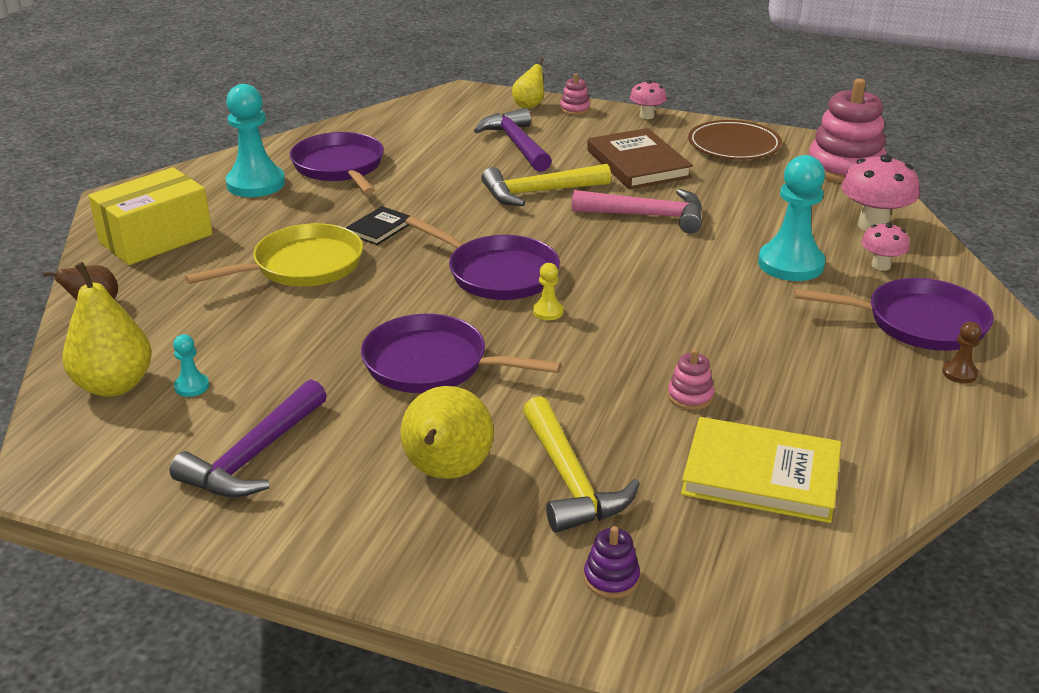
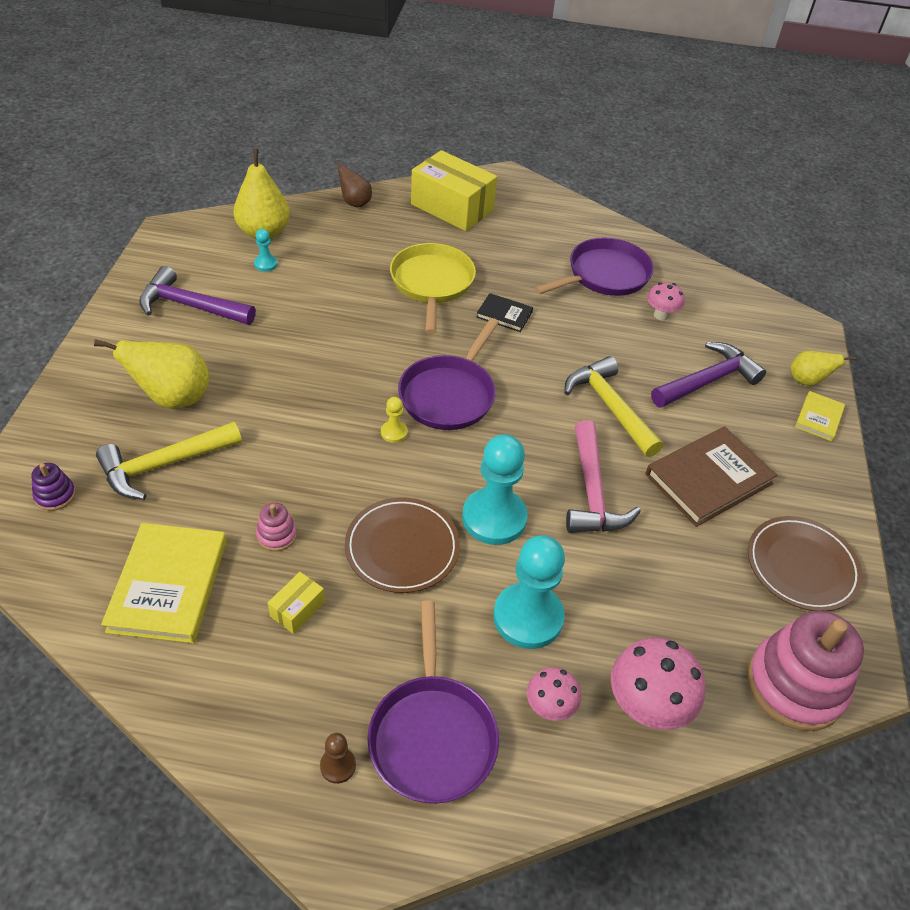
camera: 75 degrees right, 15 degrees up
(256, 184) = (555, 236): turquoise pawn -> turquoise pawn (494, 518)
(302, 266) = (432, 284): yellow pan -> yellow pan turned 135 degrees counterclockwise
(432, 364) = (305, 373): purple pan -> none
(575, 109) = (819, 418): pink stacking toy -> yellow book
(647, 116) = (837, 481): pink mushroom -> pink mushroom (661, 315)
(710, 320) = (402, 548): none -> brown plate
(789, 387) = (297, 609): none -> yellow box

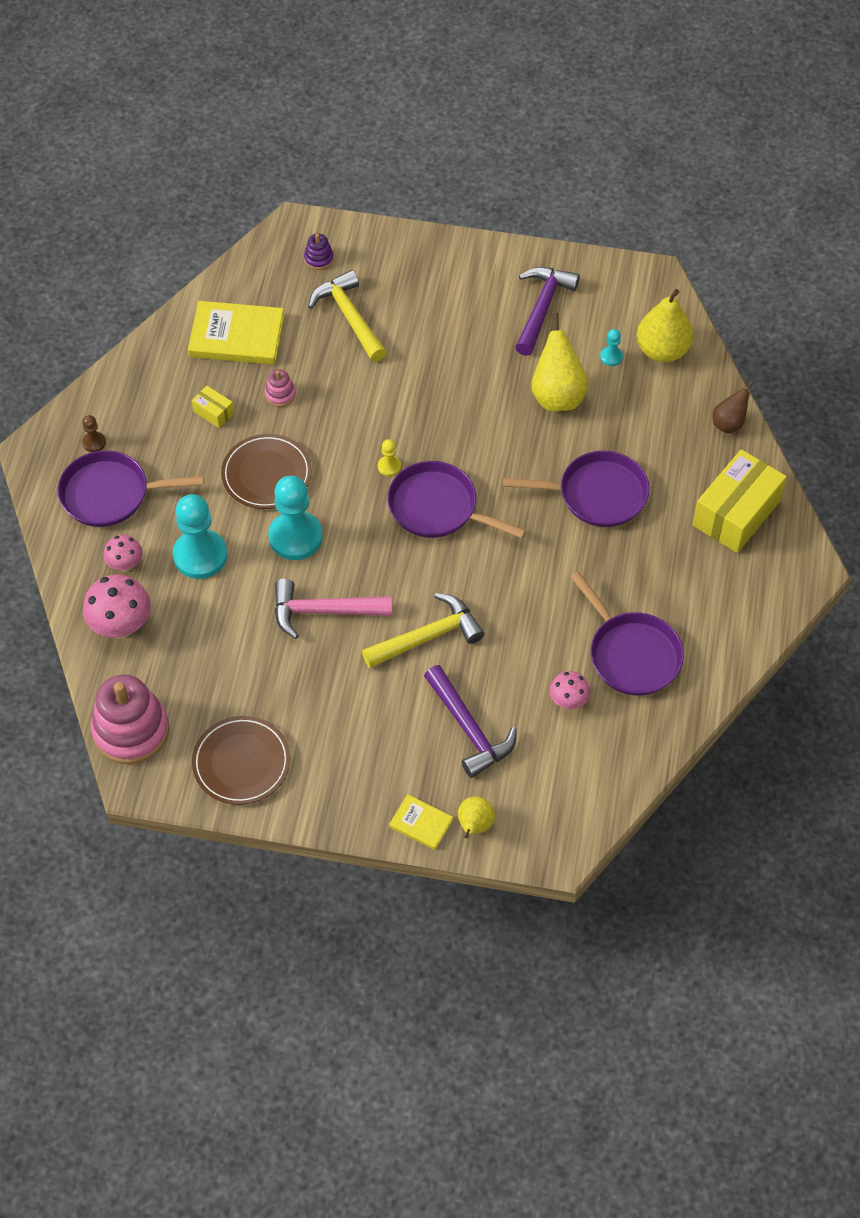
camera: 95 degrees right, 10 degrees up
(173, 398) = (423, 312): yellow pear -> yellow pear (557, 396)
(432, 284) = (597, 494): yellow pan -> purple pan
(504, 314) = (554, 556): black book -> none
(708, 479) = (339, 706): brown book -> none

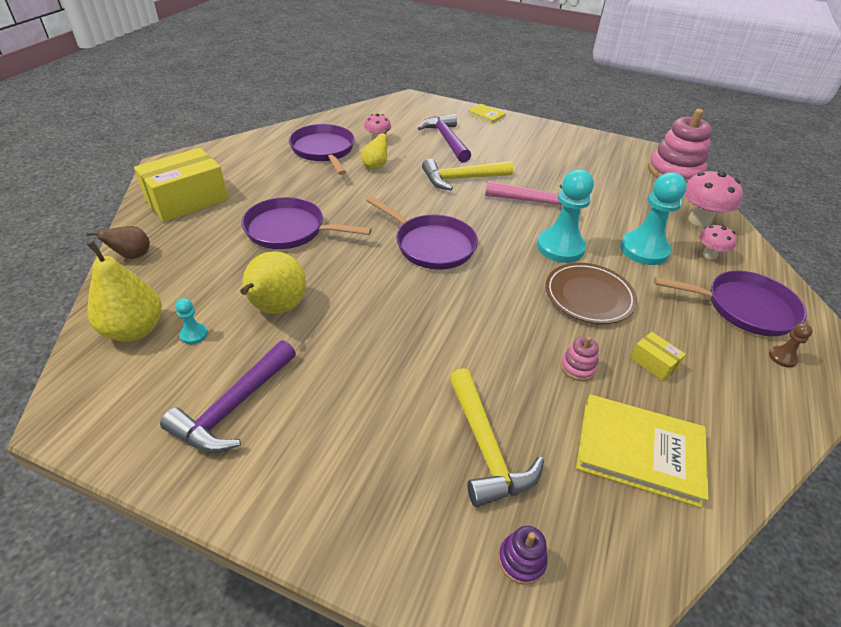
camera: 170 degrees left, 15 degrees down
(241, 762) = (596, 149): brown plate -> none
(389, 466) = (468, 281): yellow pawn -> none
(474, 826) = (455, 111): yellow pear -> yellow pear (375, 166)

